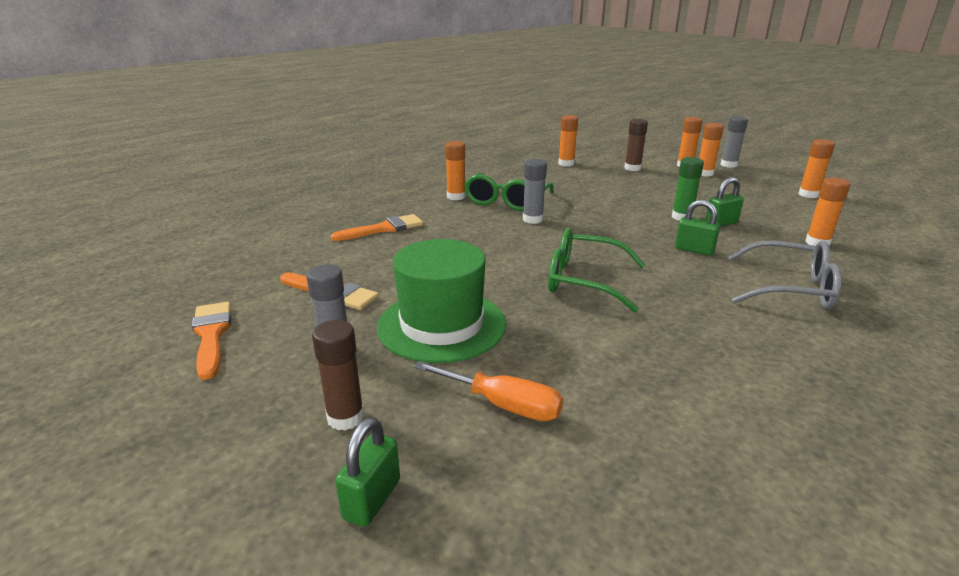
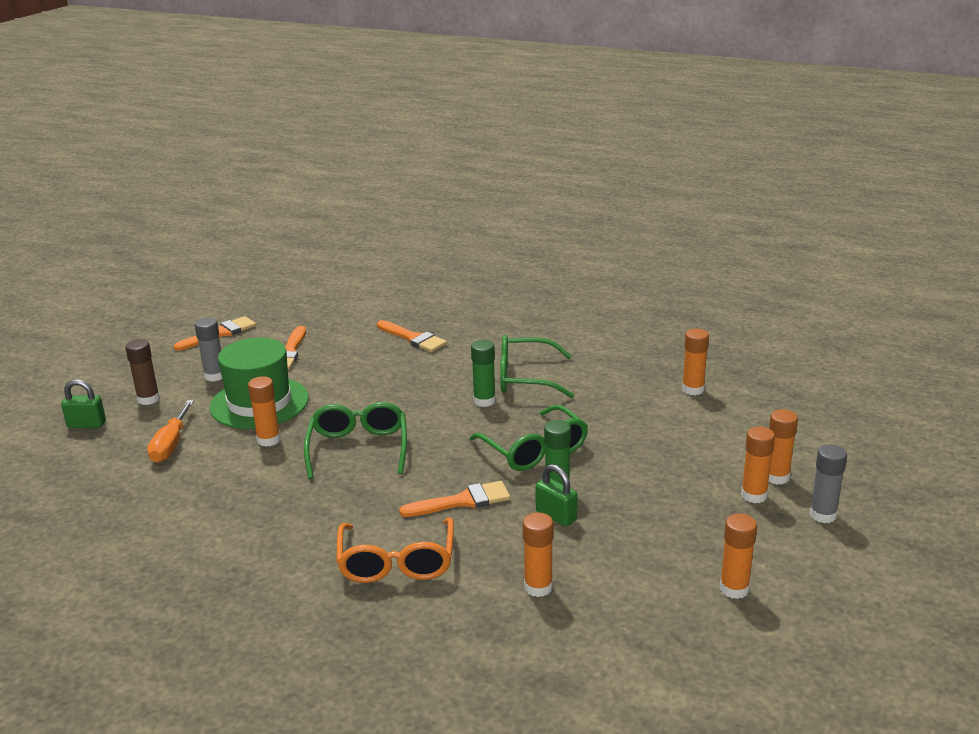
camera: 70 degrees right, 0 degrees up
(456, 197) = (517, 350): orange glue stick -> orange glue stick (268, 440)
(532, 219) = (484, 401): grey glue stick -> green glue stick
(623, 215) = (534, 450): none -> green glasses
(632, 168) = (721, 437): brown glue stick -> none
(694, 250) = (462, 501): green padlock -> orange brush
(789, 288) = (396, 562): grey glasses -> orange glasses

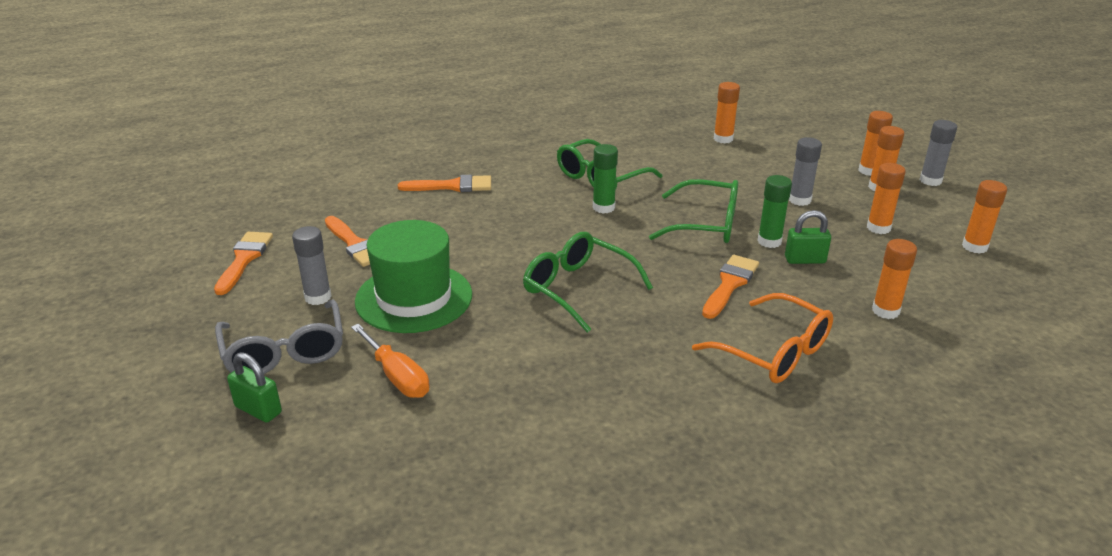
camera: 45 degrees left, 5 degrees up
(86, 424) = (258, 410): green padlock -> green padlock turned 75 degrees clockwise
(148, 399) = (284, 351): brown glue stick -> grey glasses
(268, 440) = (486, 322): orange glue stick -> orange glue stick (878, 228)
(653, 470) = (799, 200): none -> grey glue stick

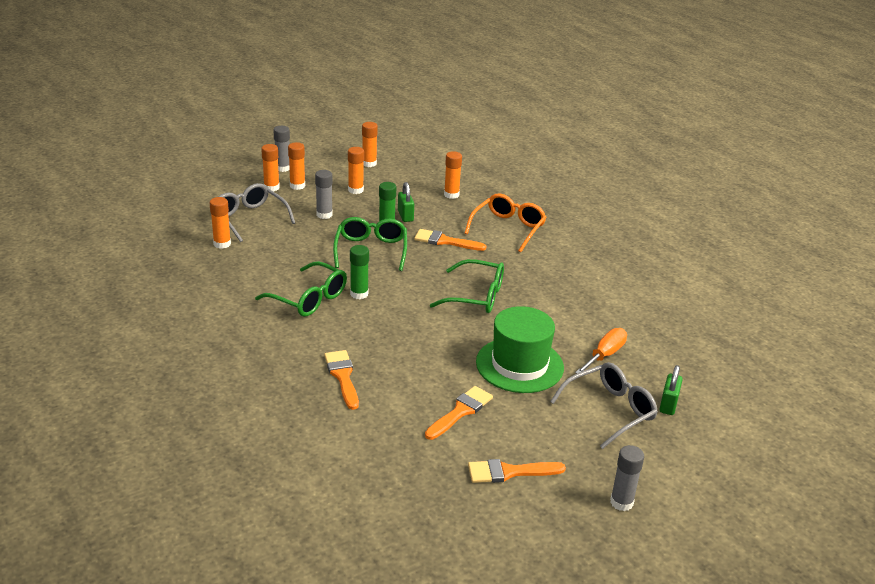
camera: 105 degrees left, 0 degrees up
(318, 297) = (541, 412): grey glue stick -> grey glue stick (621, 502)
(578, 289) = (476, 296): green glasses -> green glasses turned 105 degrees counterclockwise
(783, 155) = (249, 218): none -> grey glasses

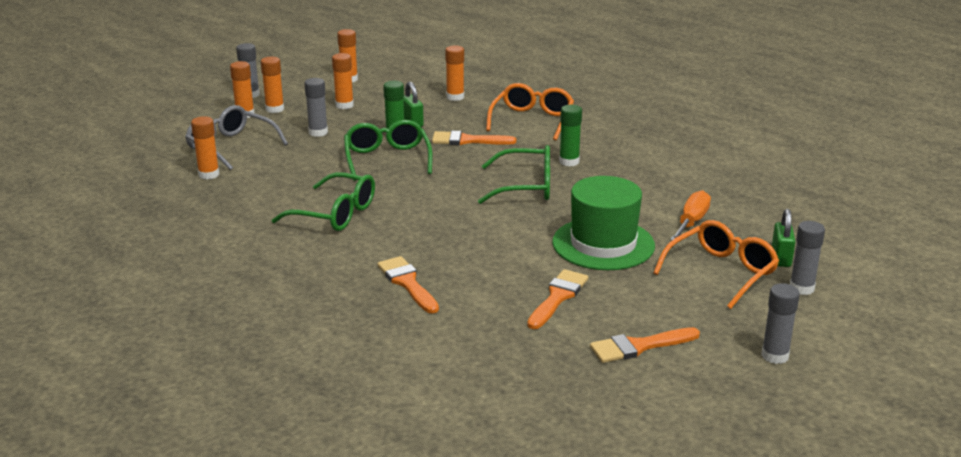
camera: 10 degrees left, 5 degrees down
(359, 294) = (391, 202): green glue stick -> green glue stick (569, 162)
(609, 411) = (721, 272): grey glasses -> orange glasses
(673, 438) = (801, 288): none -> grey glue stick

